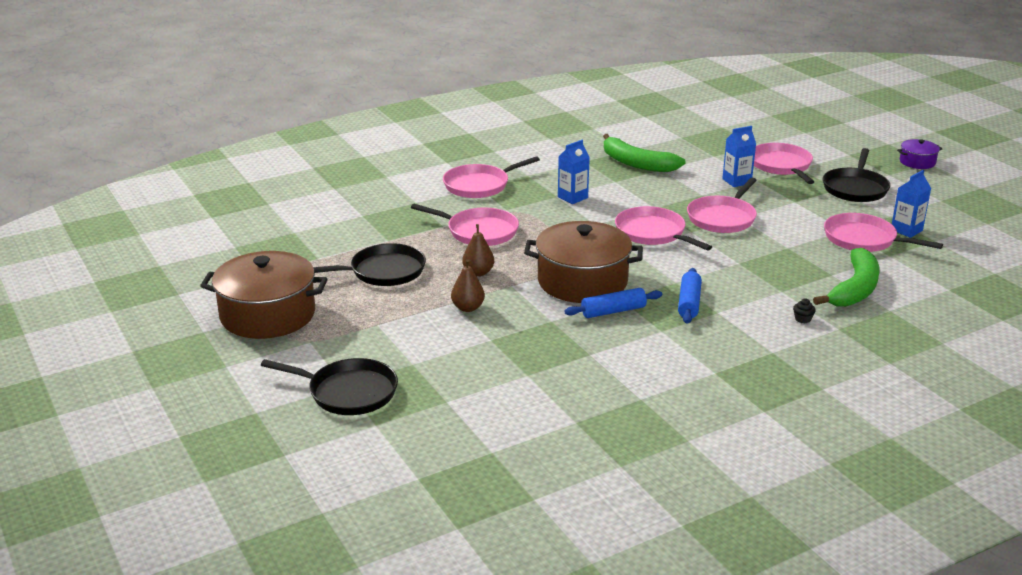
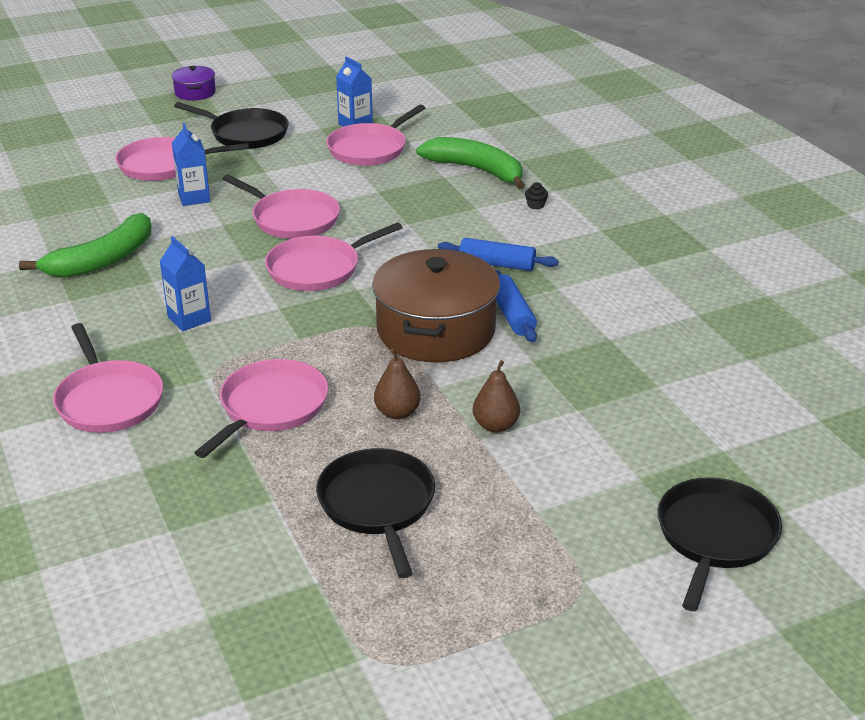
camera: 85 degrees left, 5 degrees up
(268, 315) = (502, 635): brown pot -> none

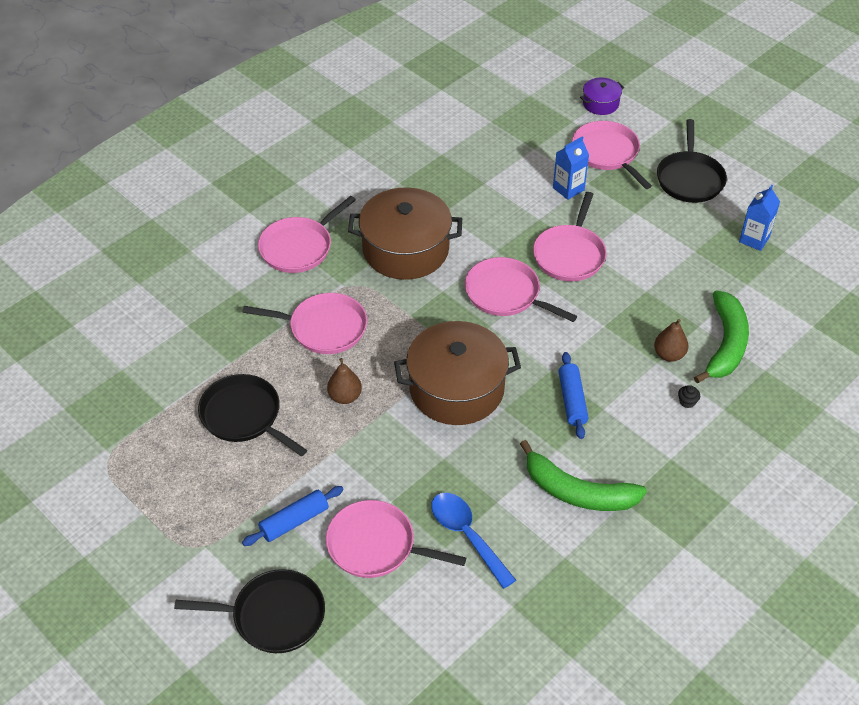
camera: 70 degrees right, 15 degrees up
(103, 260) = (456, 177): green banana -> green banana (577, 492)
(189, 319) = (405, 249): blue carton -> brown pot
(195, 92) = (741, 122): purple pot -> purple pot (600, 103)
(370, 149) = (716, 263): pink pan -> pink pan (375, 545)
(377, 505) = (244, 416): black pan -> black pan turned 105 degrees counterclockwise
(495, 425) = (352, 456): brown pear -> brown pear (669, 355)
(512, 315) = (501, 430): blue rolling pin -> blue rolling pin (294, 521)
(647, 368) = (467, 535): none -> blue spoon

